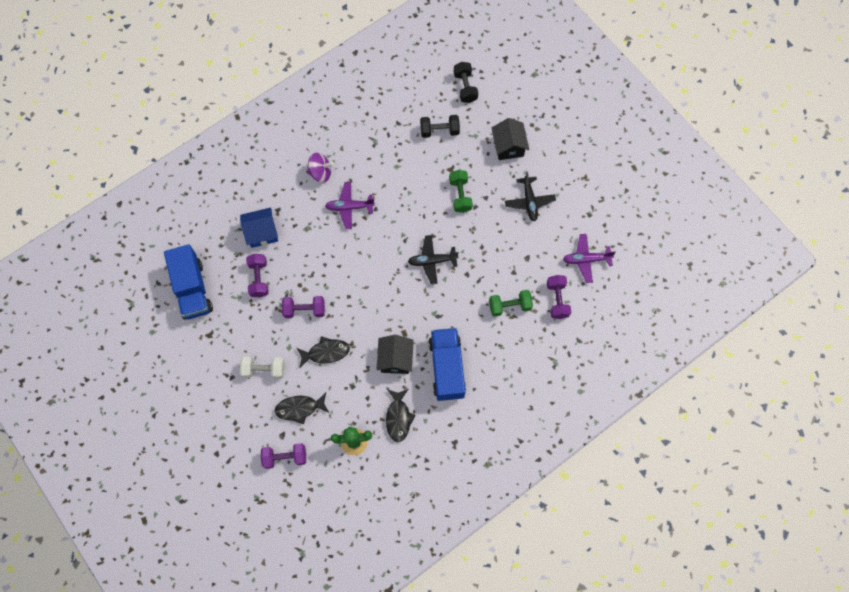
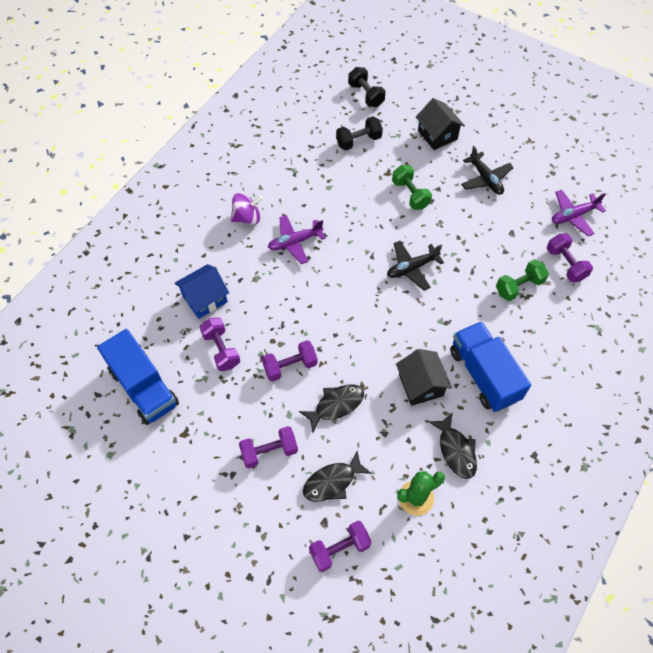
camera: 20 degrees left, 10 degrees down
(264, 370) = (269, 451): white dumbbell -> purple dumbbell

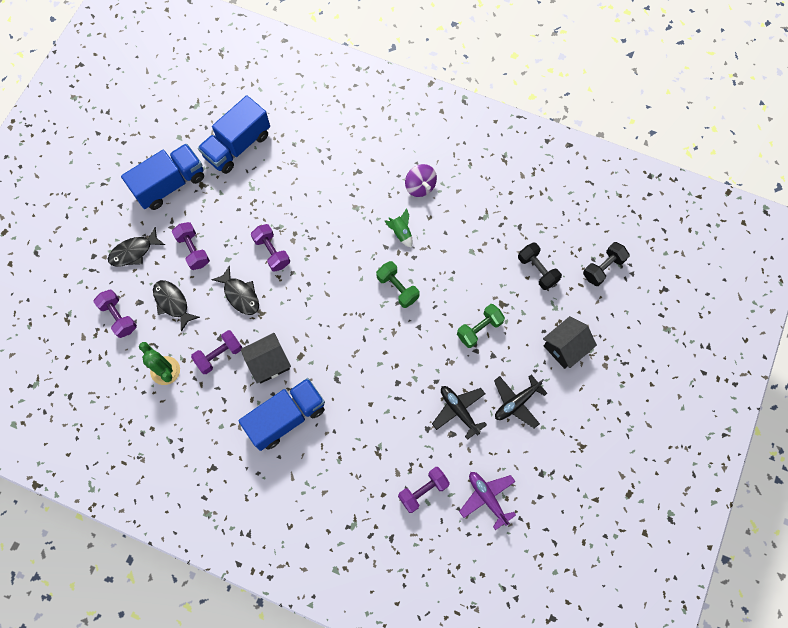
camera: 80 degrees right, 10 degrees up
(173, 471) = (170, 184): none -> blue truck
(205, 299) = (327, 171): blue house -> none
(221, 349) = (280, 195): purple dumbbell -> purple dumbbell (219, 355)
(295, 242) = (401, 232): purple plane -> green rocket
(412, 268) = (391, 341): black plane -> black plane (459, 411)
(456, 450) = (210, 399): black fish -> black fish (134, 252)
(519, 286) = (388, 445): green dumbbell -> green dumbbell (397, 288)

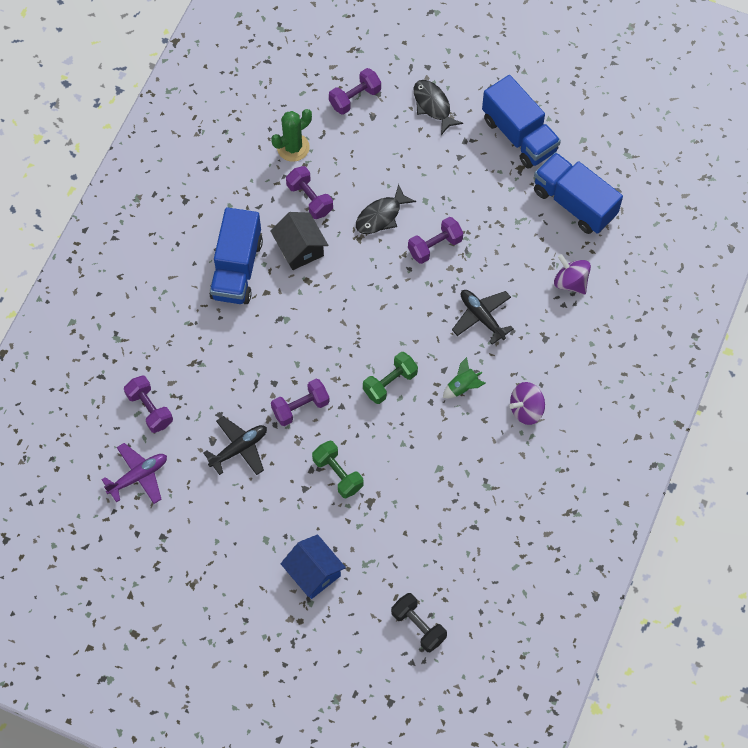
camera: 90 degrees right, 5 degrees down
(172, 303) = (371, 149): black fish -> none
(193, 250) = (436, 165): purple dumbbell -> purple dumbbell (300, 407)
(286, 417) = (237, 269): blue truck -> blue truck turned 45 degrees clockwise
(309, 151) = (570, 282): none -> purple spinning top
(516, 402) = (247, 513): black plane -> black plane (482, 317)
(537, 270) = (414, 545): black dumbbell -> none
(565, 347) = (314, 573): black house -> blue house

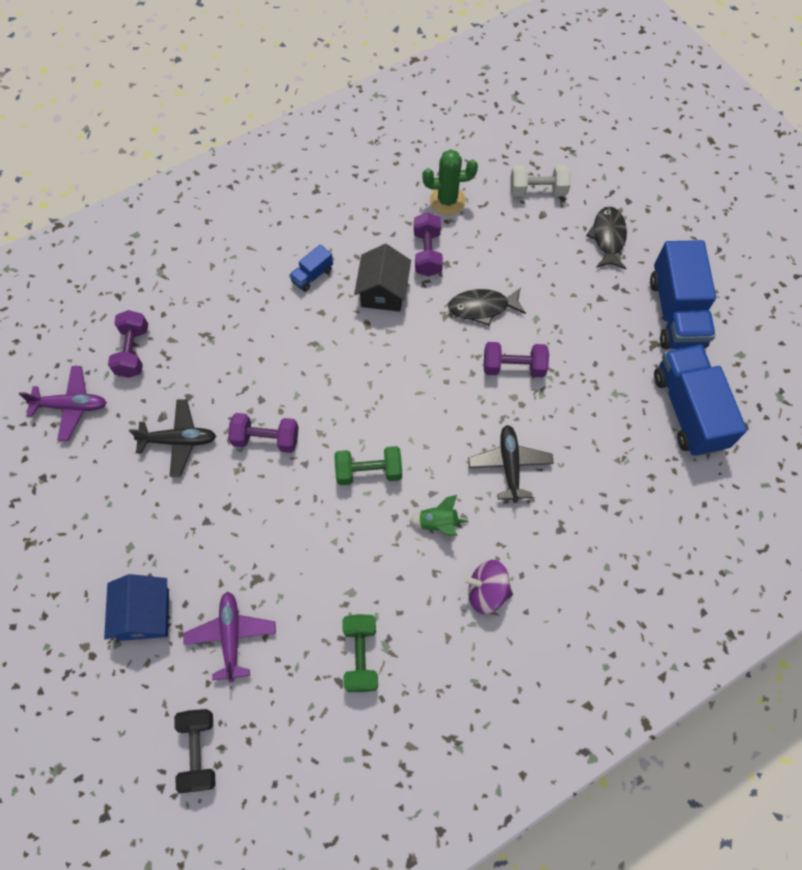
camera: 35 degrees right, 0 degrees up
(237, 269) = (312, 275): blue truck -> blue truck, size x0.45
(338, 474) = (248, 529): green dumbbell -> green dumbbell (361, 656)
(355, 98) = (537, 190): purple dumbbell -> white dumbbell
(383, 547) = (231, 636): none -> purple plane
(570, 282) = (629, 488): purple spinning top -> none

